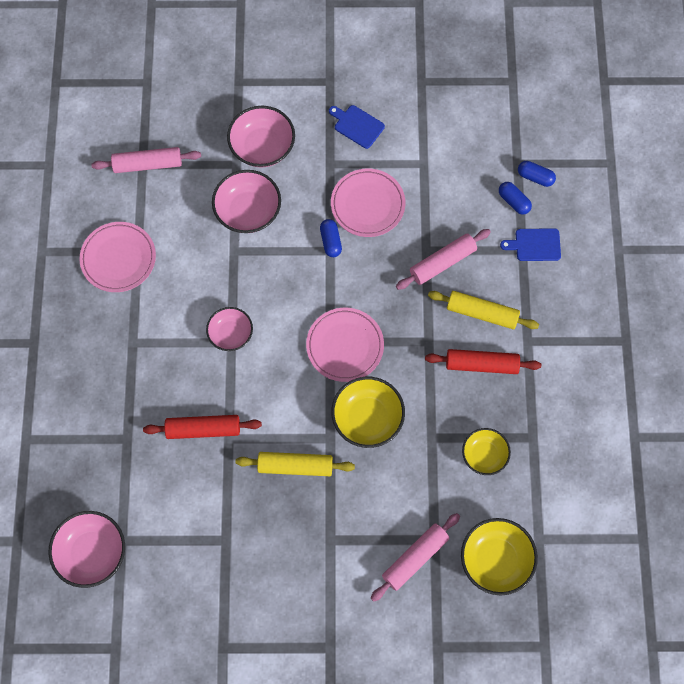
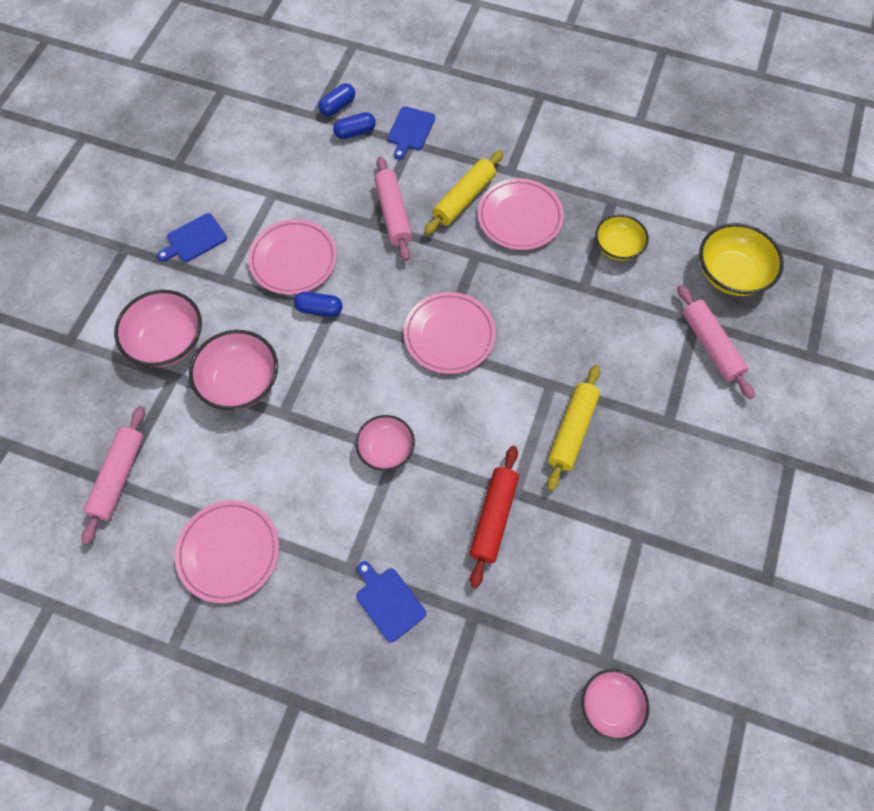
camera: 70 degrees left, 5 degrees down
(92, 552) = (610, 705): pink bowl -> pink bowl, size x0.65
(118, 377) = (389, 601): none -> blue cutting board
(367, 418) = (541, 340): yellow bowl -> none
(481, 364) = (520, 217): red rolling pin -> pink plate

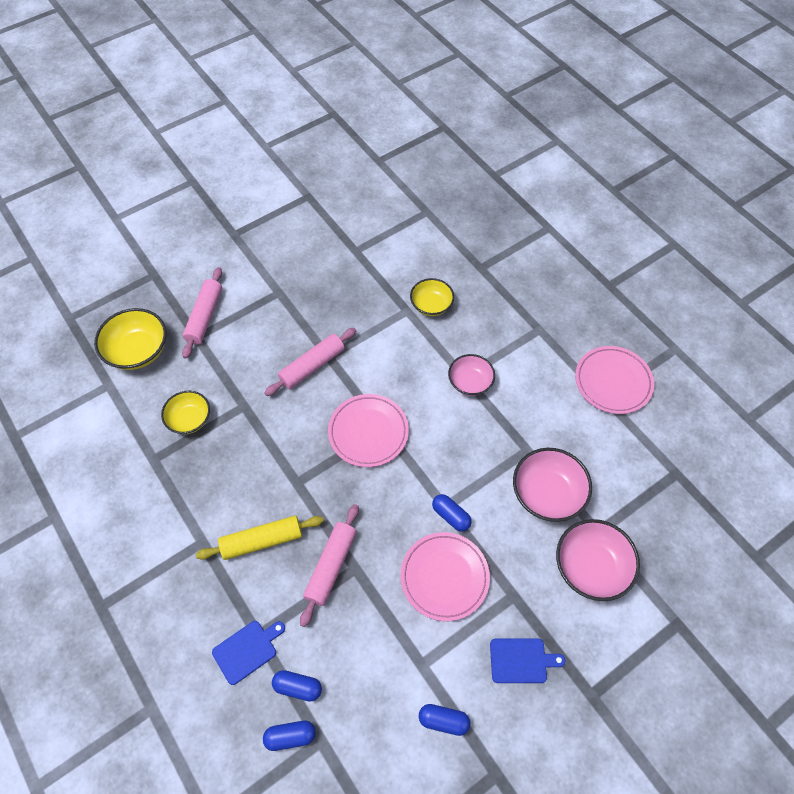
camera: 145 degrees left, 5 degrees down
(119, 477) = (672, 476): pink rolling pin -> pink rolling pin (312, 366)
(233, 172) = (443, 720): none -> blue capsule
(389, 601) = (526, 300): blue cutting board -> none
(493, 518) = (431, 305): red rolling pin -> yellow bowl
(520, 217) = (235, 492): pink plate -> none
(572, 430) = (341, 322): yellow rolling pin -> none
(610, 705) = (440, 195): pink bowl -> none

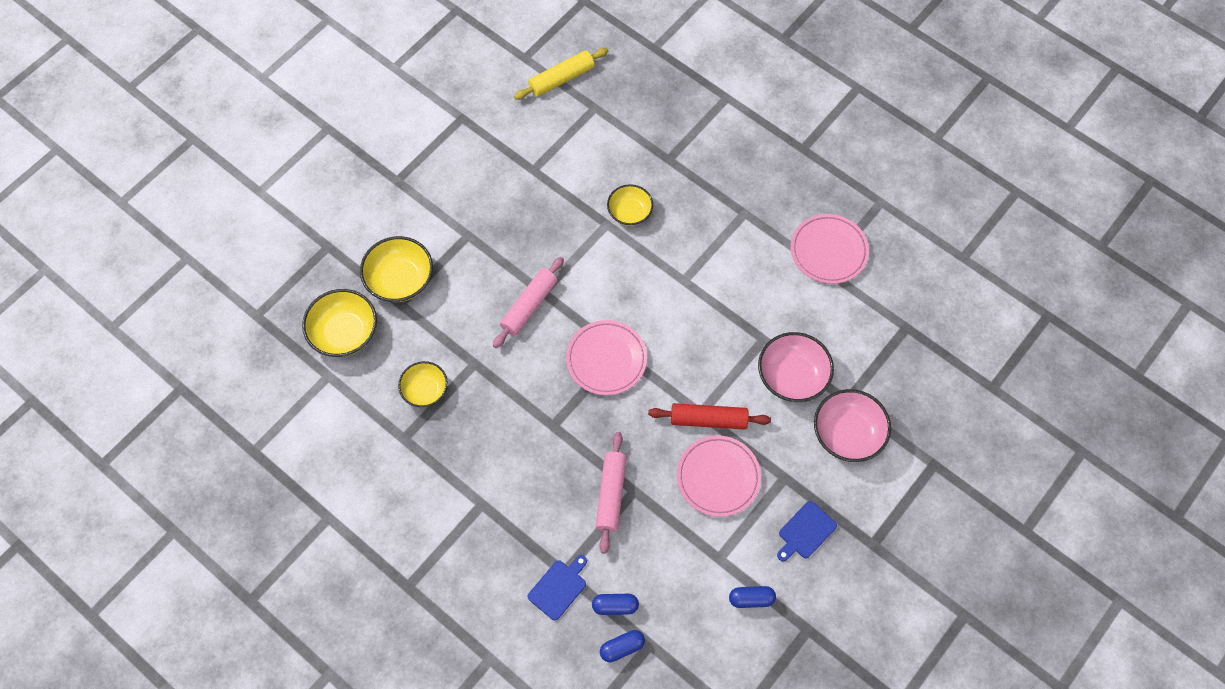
camera: 15 degrees left, 5 degrees up
(205, 317) = (400, 280): pink rolling pin -> yellow bowl
(262, 541) = (538, 488): yellow rolling pin -> yellow rolling pin (561, 79)
(451, 516) = (708, 420): blue capsule -> red rolling pin
(470, 382) = (691, 285): pink bowl -> none
(521, 660) = (805, 531): blue cutting board -> blue cutting board turned 150 degrees clockwise

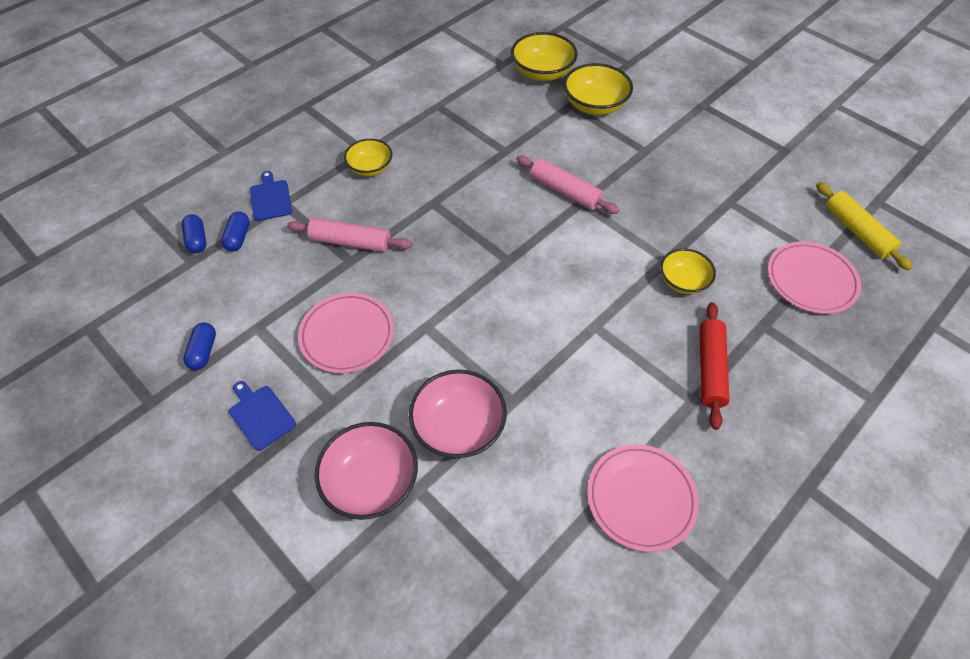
camera: 95 degrees right, 10 degrees down
(425, 390) = (481, 119): yellow bowl -> yellow bowl (370, 168)
(559, 588) = (270, 198): blue cutting board -> blue cutting board turned 150 degrees counterclockwise
(606, 359) = (500, 248): pink plate -> pink plate (811, 280)
(708, 420) = (416, 333): red rolling pin -> red rolling pin (710, 369)

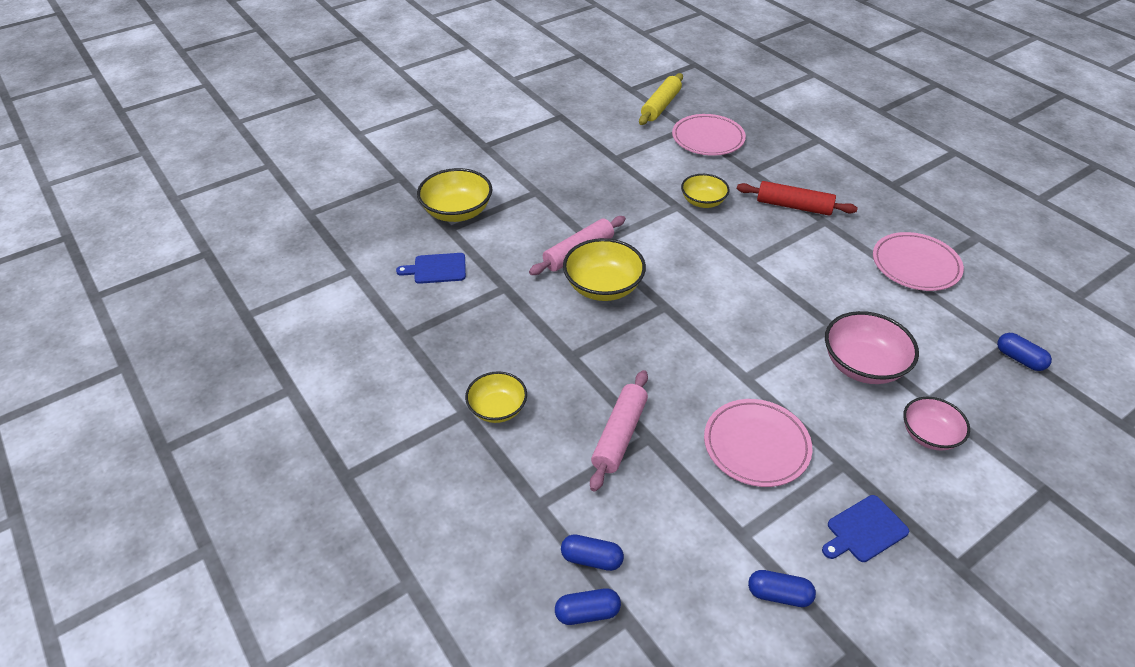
camera: 80 degrees left, 10 degrees down
(270, 198) = (525, 520): blue cutting board -> blue cutting board (437, 269)
(371, 482) = (929, 435): pink bowl -> pink bowl, size x0.65
(498, 600) = (1019, 359): none -> blue capsule
(542, 73) = (385, 240): yellow bowl -> yellow bowl (603, 287)
(857, 231) = (661, 106): yellow rolling pin -> yellow rolling pin turned 45 degrees counterclockwise

